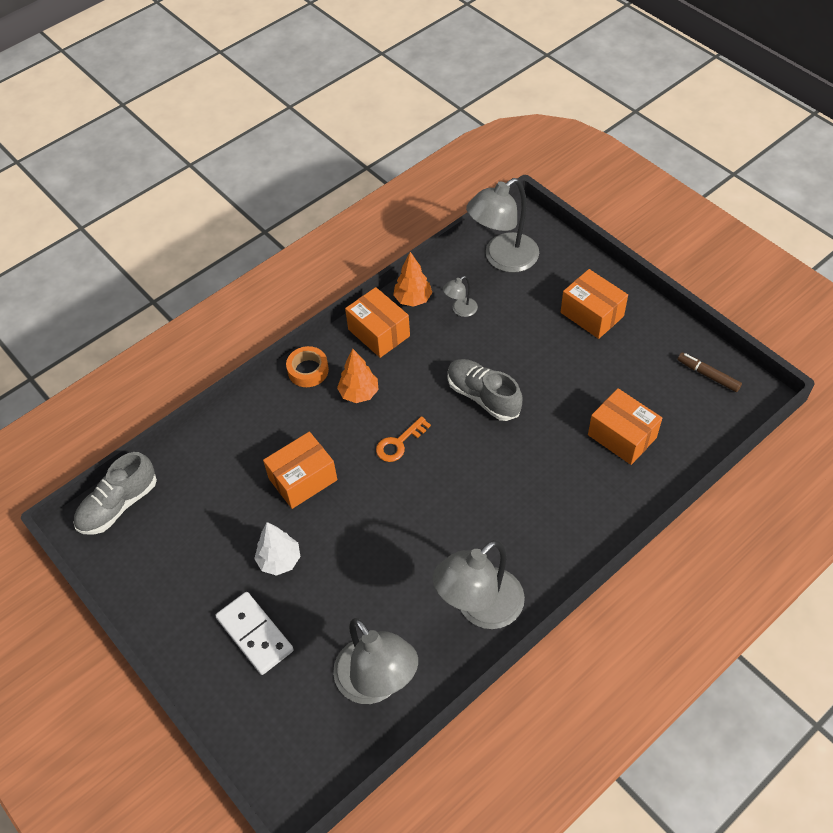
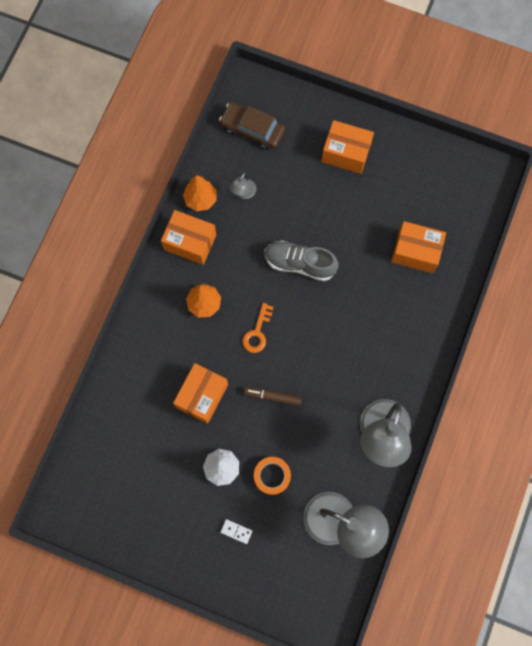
camera: 30 degrees left, 20 degrees up
(118, 505) = (73, 483): grey shoe -> none
(254, 634) = (236, 531): white domino -> white domino, size x0.47
(308, 370) = (153, 301): orange tape -> orange tape (272, 476)
(502, 259) = (252, 129): grey lamp -> brown car
(708, 375) = (454, 171): brown marker -> brown marker (273, 397)

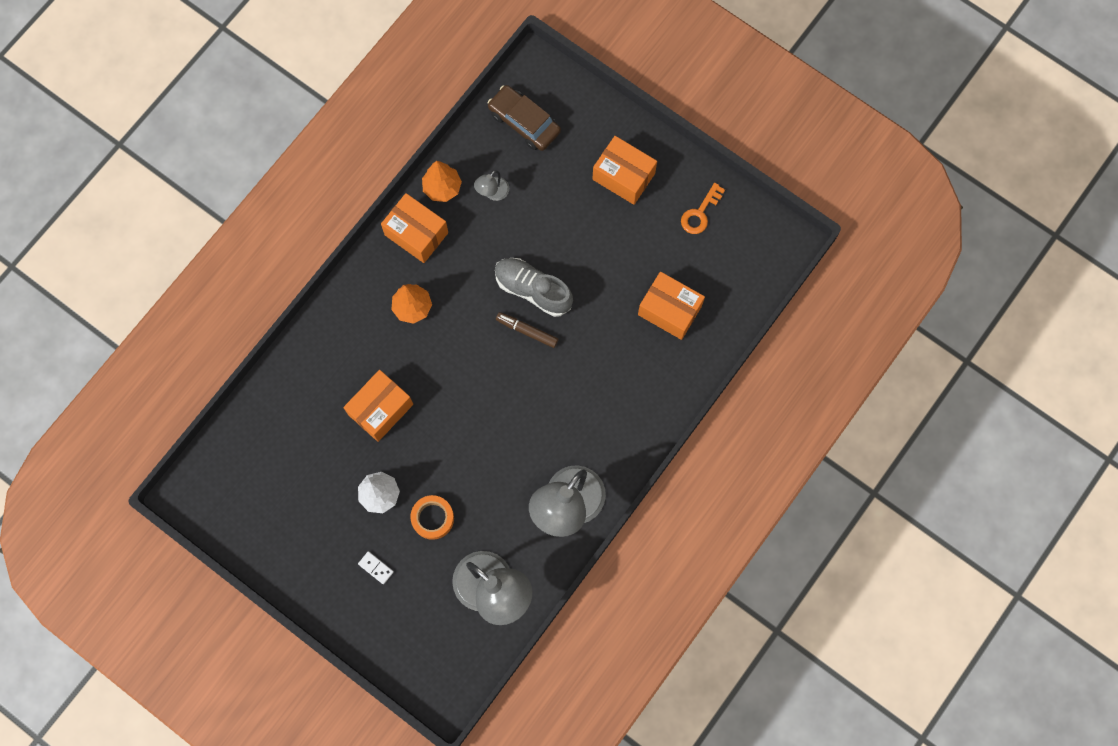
camera: 15 degrees right, 0 degrees up
(257, 332) = (462, 355): orange key -> orange key (700, 213)
(273, 397) = (459, 431): brown marker -> brown marker (527, 331)

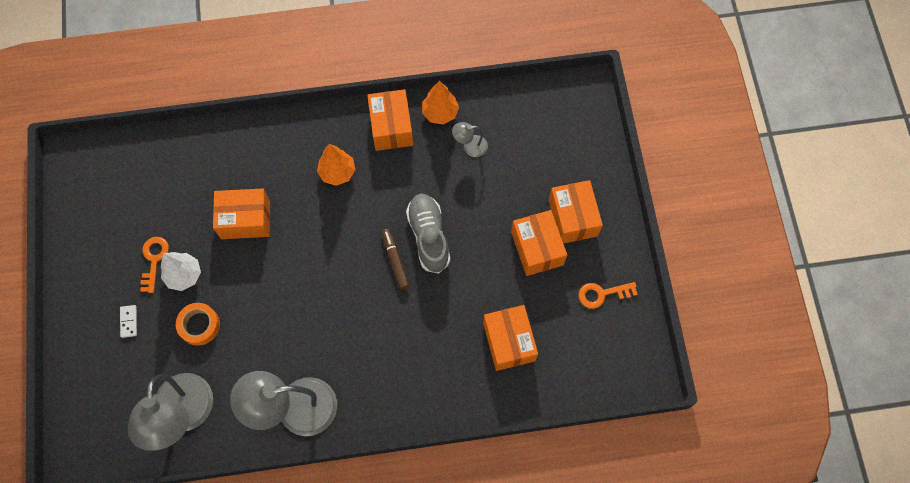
camera: 45 degrees right, 5 degrees down
(343, 506) = (154, 260): none -> orange key
(524, 122) = (541, 119): brown car -> none
(620, 223) = (537, 248): none -> orange box

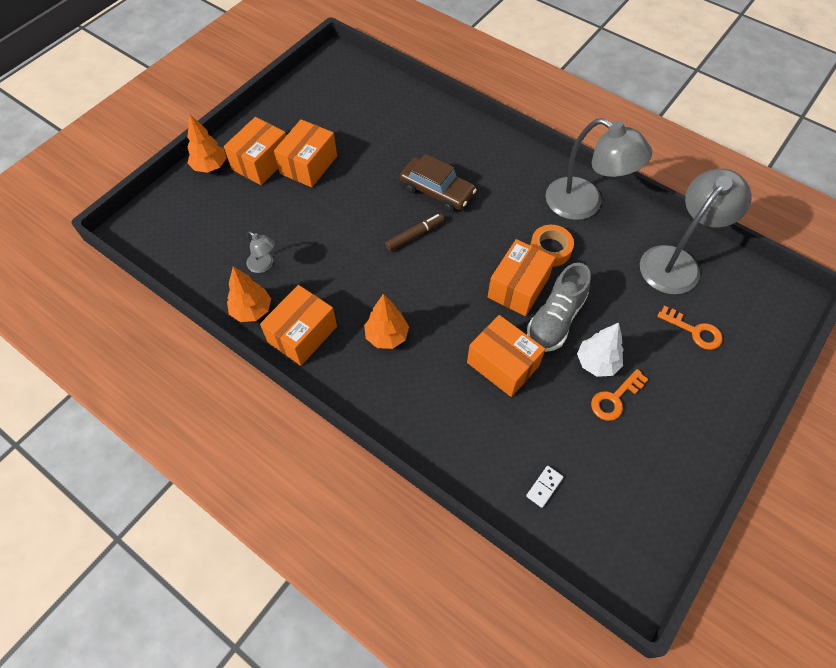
camera: 135 degrees left, 10 degrees down
(129, 321) = (676, 364): white domino -> white domino (544, 487)
(199, 325) = (614, 313): orange tape -> orange tape (550, 249)
(395, 261) = (414, 235): brown marker -> brown marker turned 150 degrees counterclockwise
(418, 315) = (437, 191): none -> brown car
(428, 236) = (371, 231): grey shoe -> grey shoe (555, 320)
(509, 342) = (395, 132): orange box -> orange box (518, 287)
(602, 294) = (304, 111): orange key -> orange key (694, 331)
(603, 180) = (210, 167): none -> orange tree

